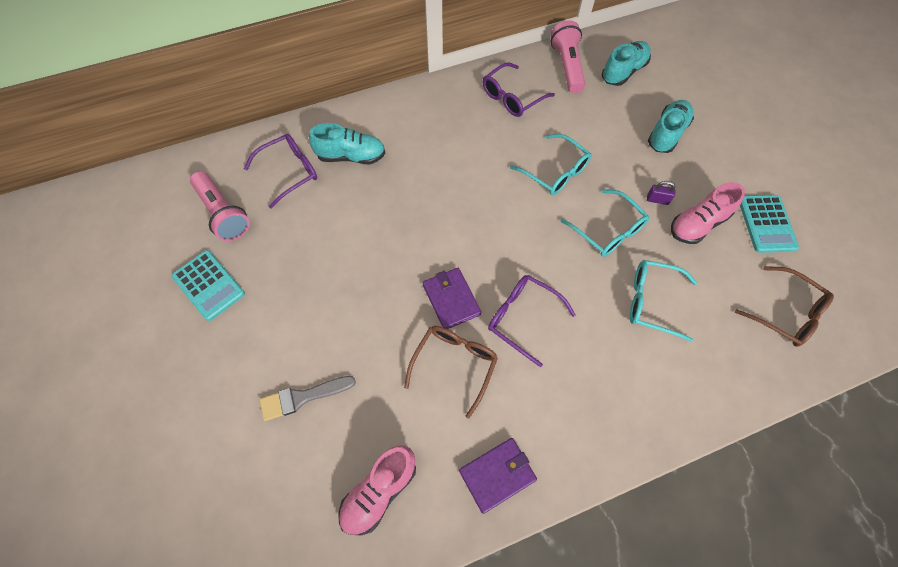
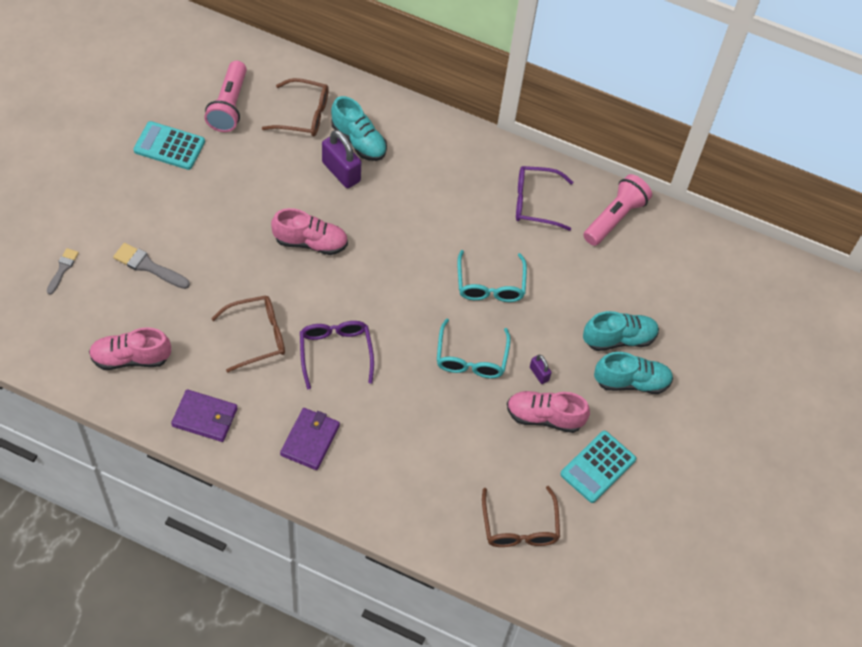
camera: 40 degrees right, 5 degrees down
(208, 285) = (169, 146): turquoise calculator -> turquoise calculator turned 105 degrees clockwise
(228, 477) = (62, 269): none -> grey brush
(289, 172) = (303, 115): purple glasses -> brown glasses
(365, 187) = (341, 172): none -> purple padlock
(405, 256) = (310, 242): none -> pink shoe
(451, 299) = (305, 297): purple wallet -> purple wallet (310, 440)
(623, 72) = (656, 263): turquoise shoe -> turquoise shoe (631, 382)
(652, 302) = (435, 428): turquoise glasses -> none

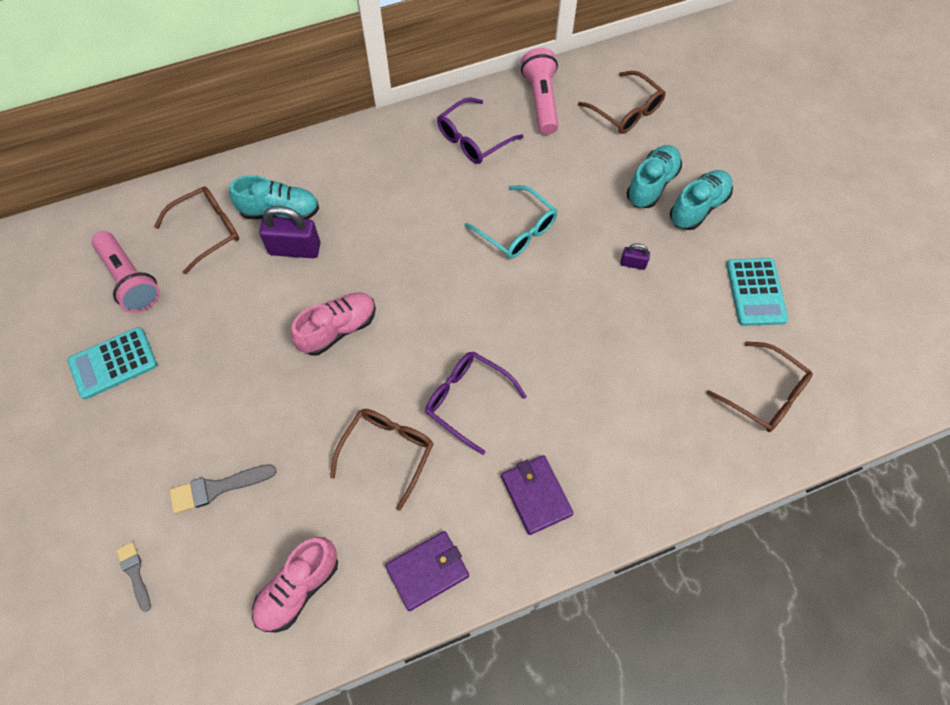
camera: 40 degrees left, 5 degrees up
(471, 358) = (572, 300): turquoise glasses -> none
(544, 417) = (676, 292): pink shoe -> none
(666, 277) = (626, 111): none -> brown glasses

